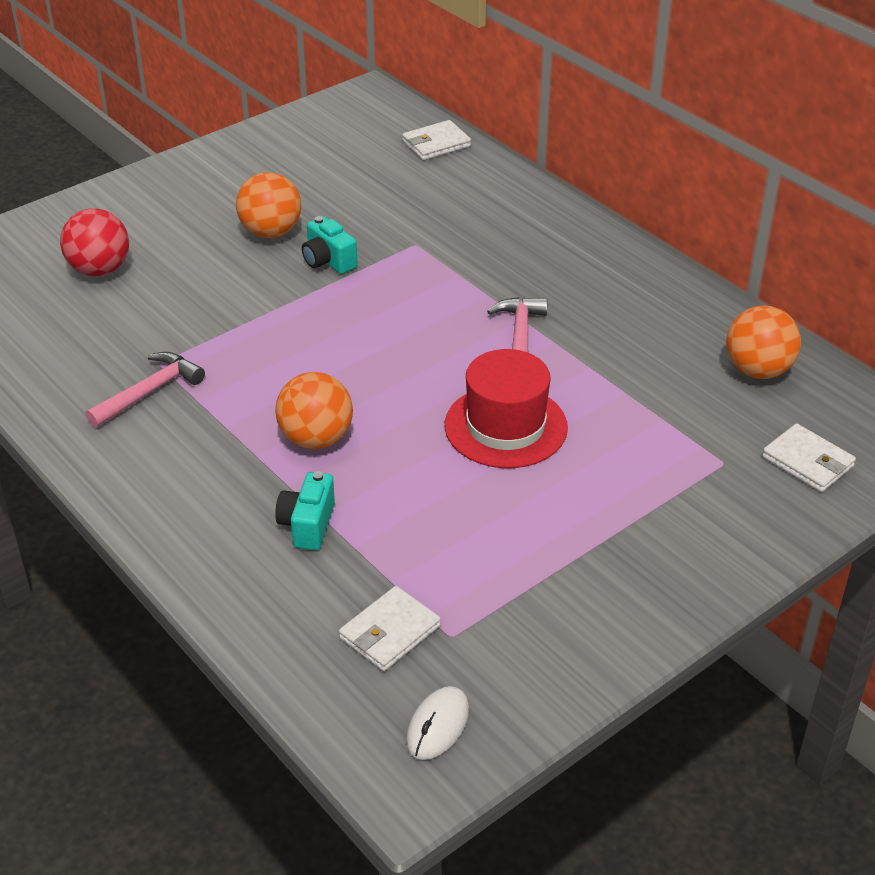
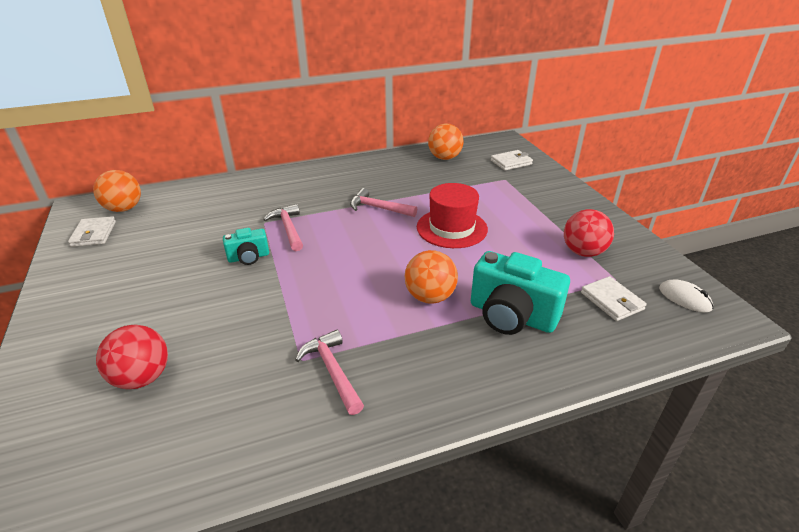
camera: 70 degrees left, 5 degrees down
(271, 232) = (190, 275): orange ball -> orange ball (124, 209)
(307, 525) = (512, 316): turquoise camera -> turquoise camera, size x1.85
(412, 270) = (288, 228): none -> pink hammer
(436, 144) = (169, 195): white wallet -> white wallet (94, 234)
(516, 591) = (583, 252): none -> red ball

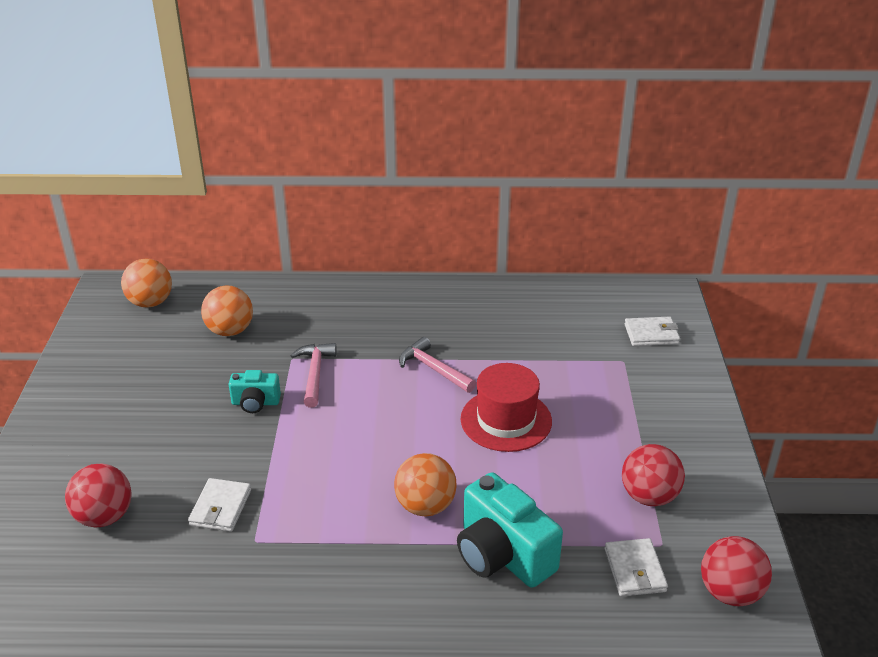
camera: 20 degrees right, 0 degrees up
(94, 234) = (110, 331): white wallet -> white wallet (220, 508)
(332, 371) = (279, 562): pink hammer -> none
(444, 158) = (564, 307): orange ball -> orange ball (230, 331)
(684, 298) = (730, 592): white mouse -> red ball

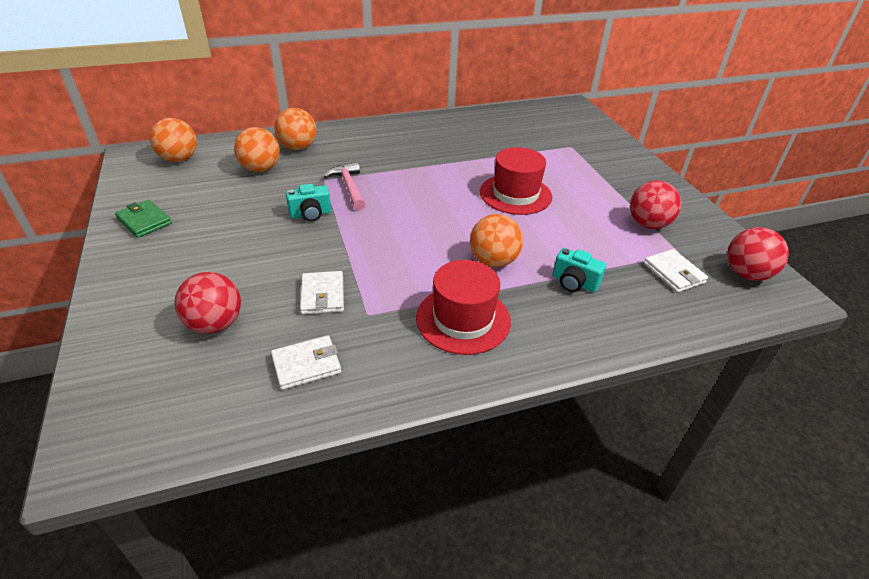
camera: 20 degrees left, 5 degrees up
(85, 379) = (144, 221): none -> green wallet
(284, 307) = (298, 147): none -> orange ball
(350, 570) = (463, 319): none -> red hat
(433, 369) = (440, 170): pink hammer -> none
(502, 555) = (574, 283): turquoise camera -> turquoise camera, size x0.54
(651, 334) = (578, 129): white wallet -> white wallet (306, 365)

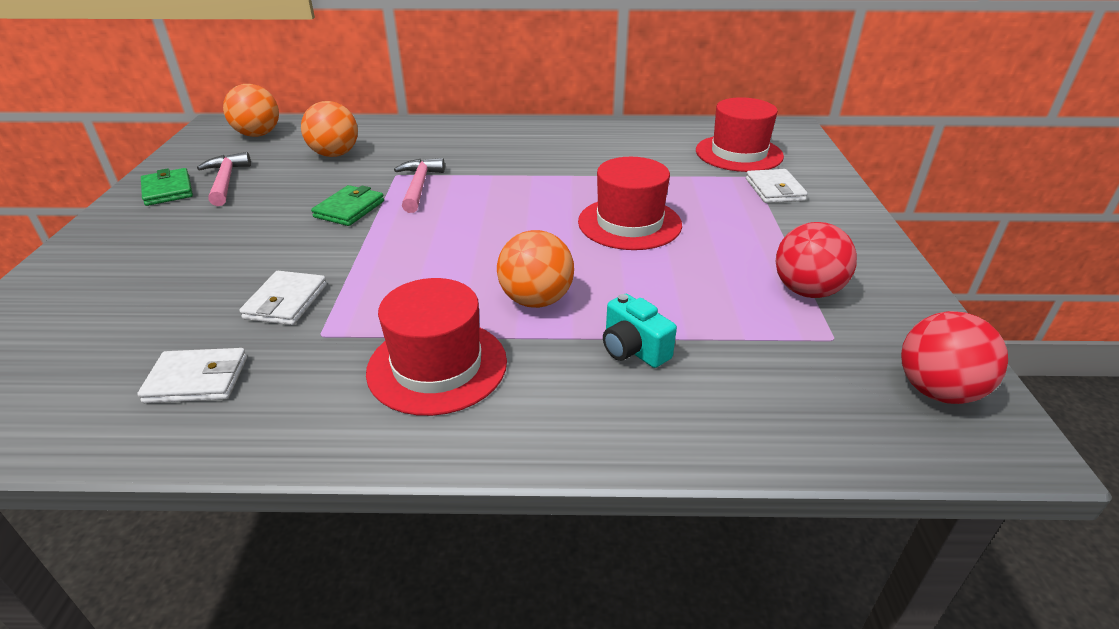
camera: 20 degrees right, 5 degrees down
(188, 205) = (226, 181): none -> pink hammer
(215, 324) = (140, 310): red ball -> none
(298, 147) = (395, 137): orange ball -> none
(310, 214) = (349, 209): turquoise camera -> green wallet
(551, 129) = (739, 153): none -> red hat
(674, 273) = (805, 366): white wallet -> white wallet (774, 190)

